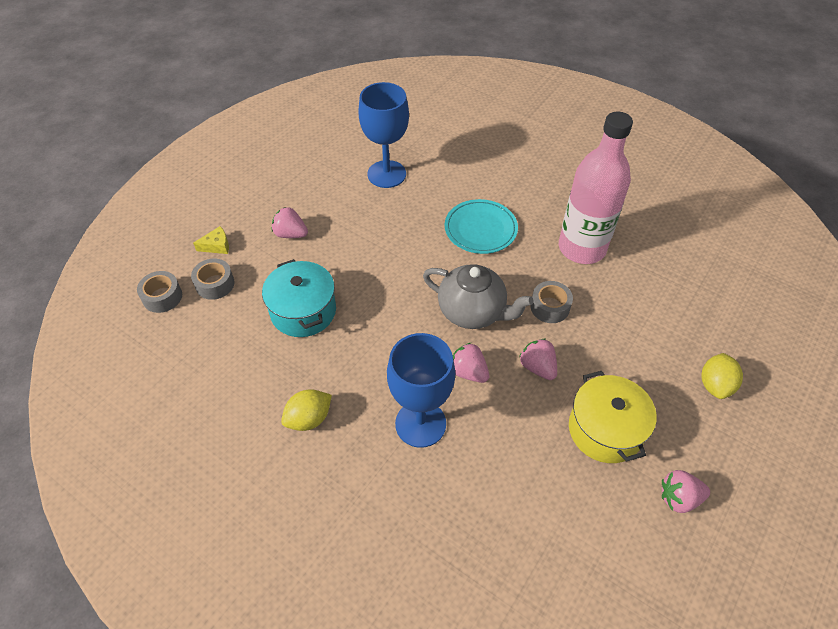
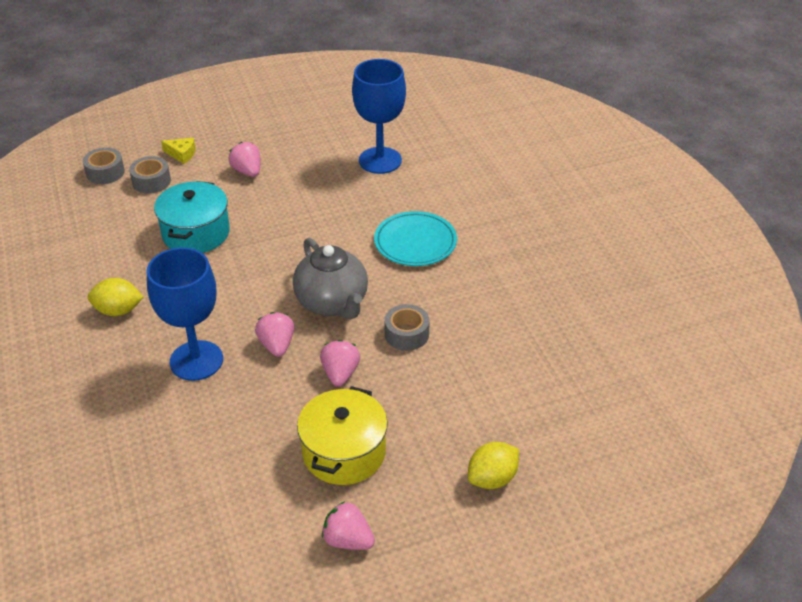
camera: 35 degrees right, 10 degrees down
(582, 248) = (495, 303): pink bottle -> none

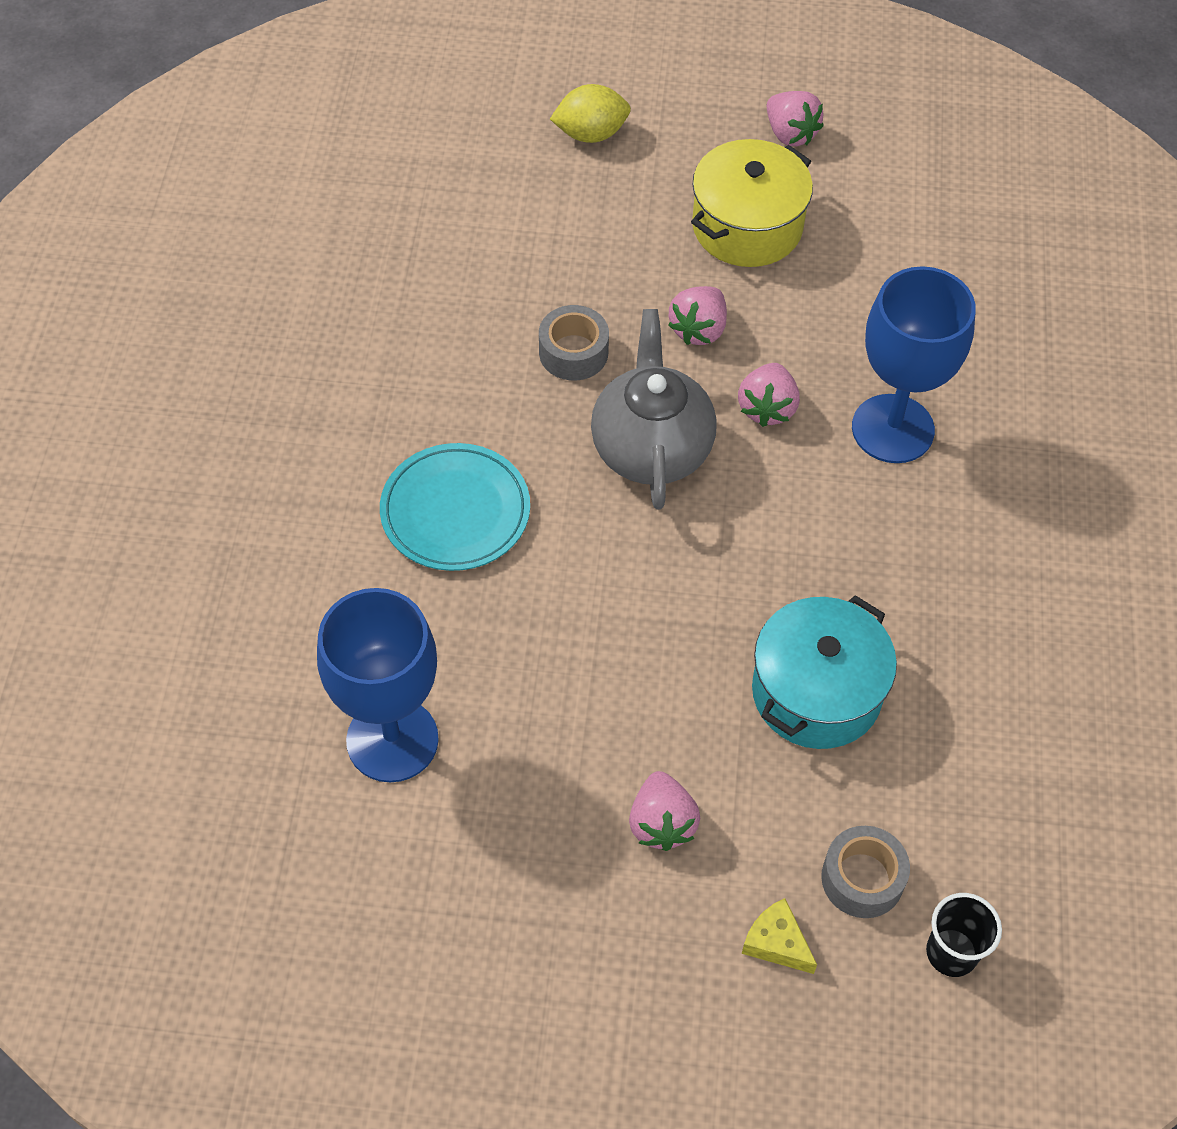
camera: 155 degrees left, 15 degrees up
(105, 172) = (951, 952): grey tape -> black cup
(118, 310) = (991, 569): yellow lemon -> none

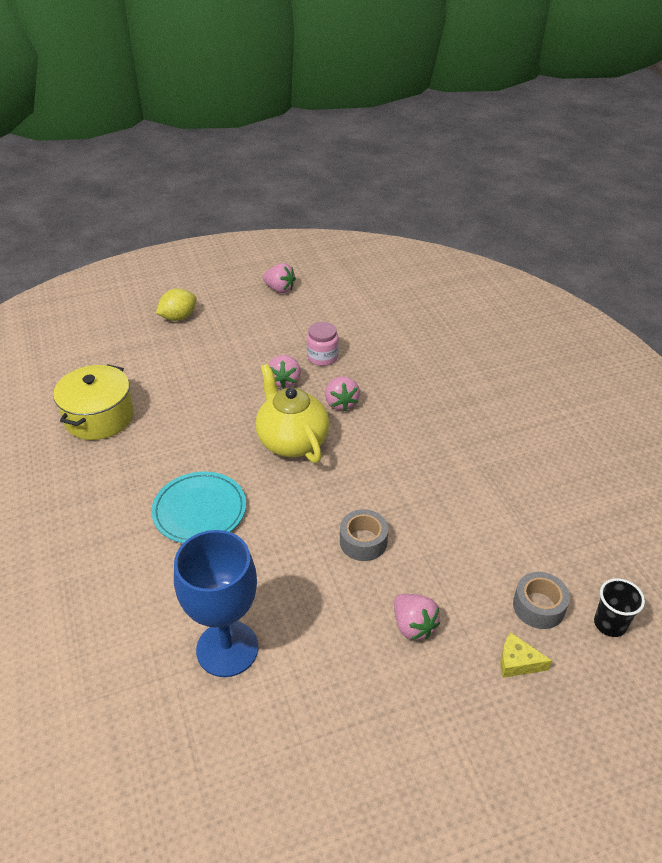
camera: 25 degrees left, 15 degrees down
(573, 352) = (224, 412): grey tape -> grey tape (363, 541)
(651, 448) = (292, 441): grey teapot -> yellow teapot
(747, 226) = (282, 331): yellow pot -> yellow pot (99, 417)
(786, 306) = (322, 357): none -> pink jar
(816, 692) = (452, 523): turquoise pot -> none
(892, 429) = (408, 391): blue goblet -> none

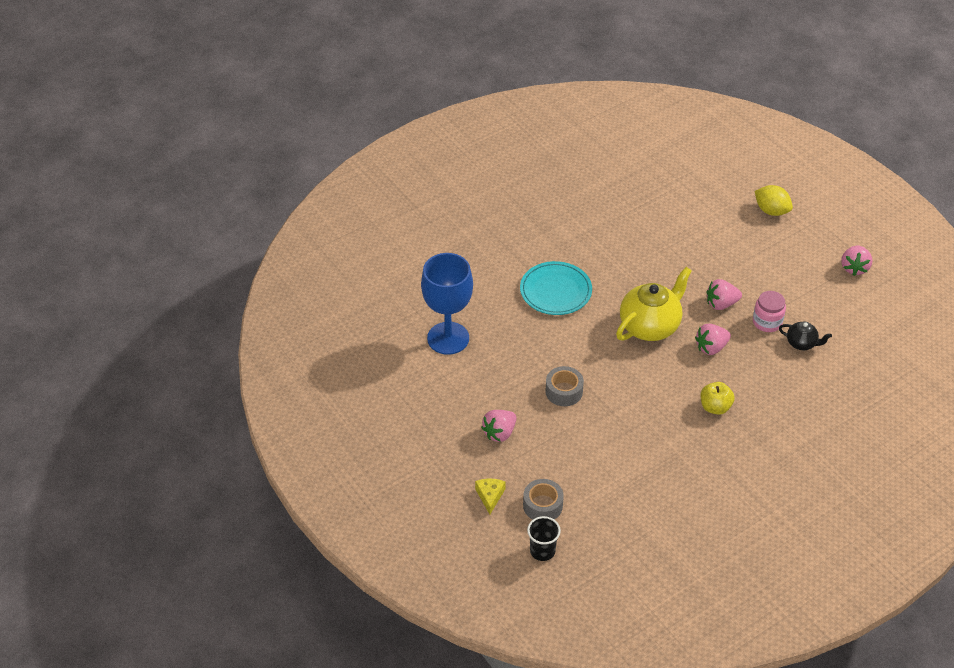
camera: 75 degrees right, 5 degrees up
(99, 417) = (624, 205): yellow pot -> none
(358, 343) = (802, 343): none -> black teapot
(422, 420) = (715, 407): none -> yellow apple

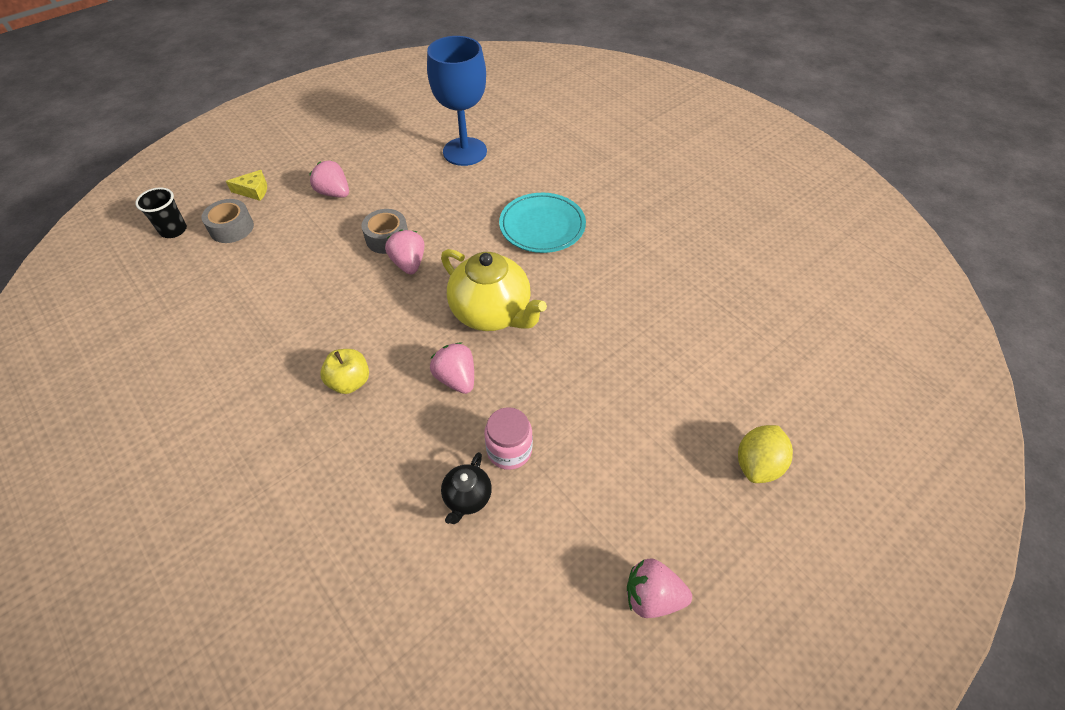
camera: 85 degrees right, 5 degrees up
(721, 304) = (540, 392): pink strawberry -> pink strawberry (409, 263)

